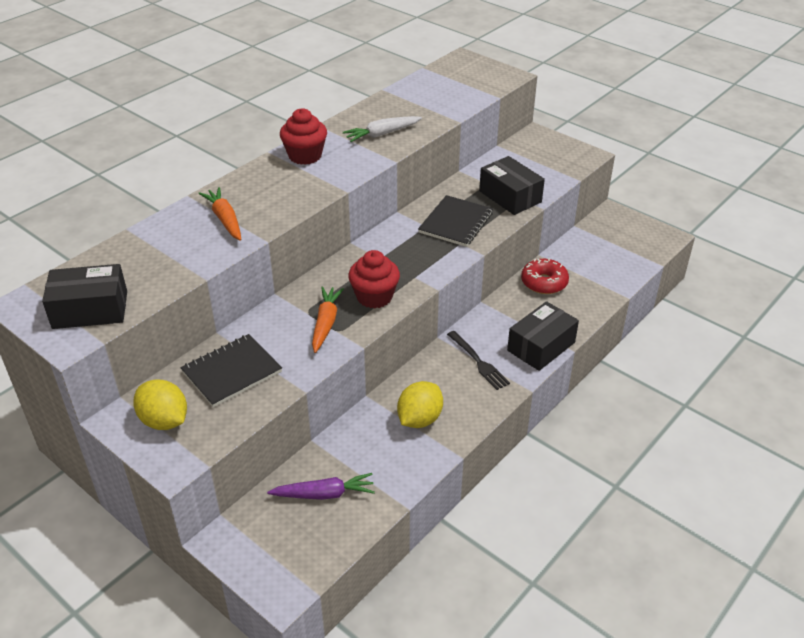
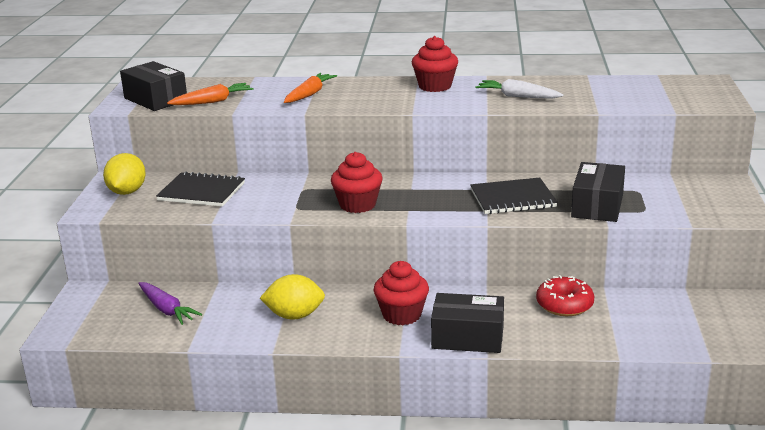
camera: 55 degrees right, 15 degrees down
(326, 323) = (298, 200): orange carrot -> orange carrot (212, 101)
(478, 362) = (402, 315): black fork -> red cupcake

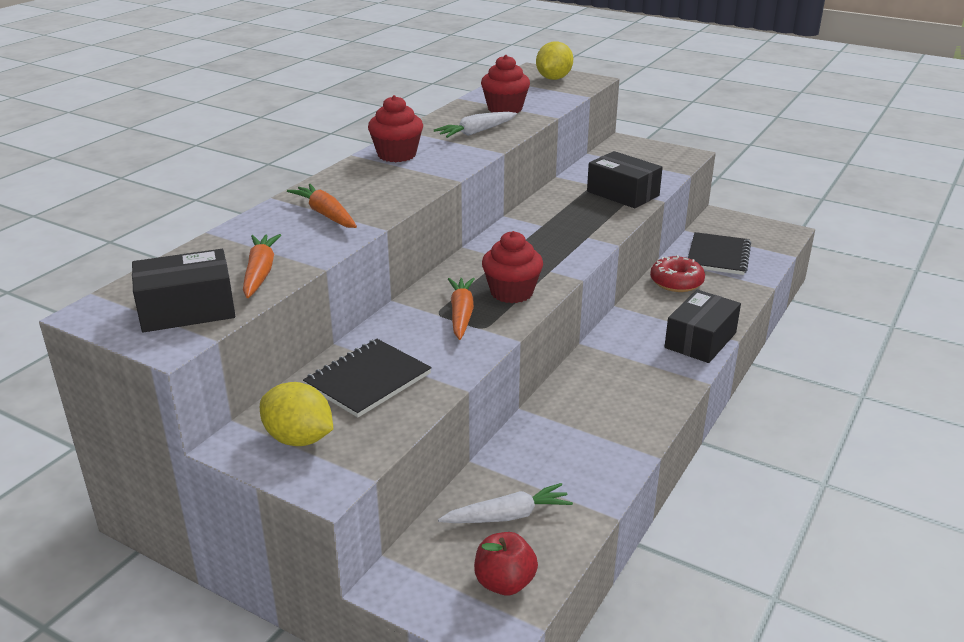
camera: 65 degrees left, 5 degrees up
(101, 325) = (504, 583): none -> red apple
(166, 309) = (507, 516): purple carrot -> white carrot
(294, 315) = (592, 424): yellow lemon -> yellow lemon (553, 78)
(308, 197) = (461, 314): none -> orange carrot
(402, 315) = (637, 362): red cupcake -> red cupcake (505, 109)
(512, 198) = (574, 220): black notebook -> black notebook (718, 256)

